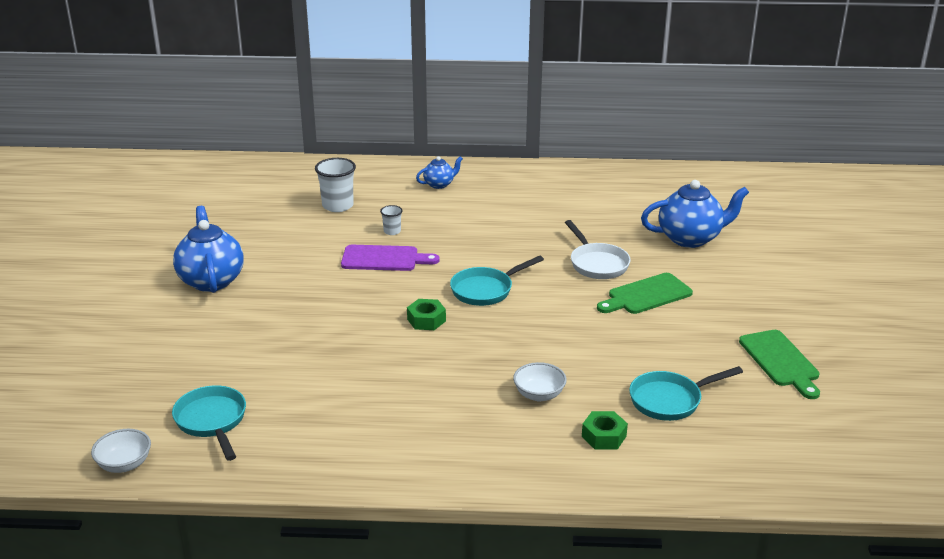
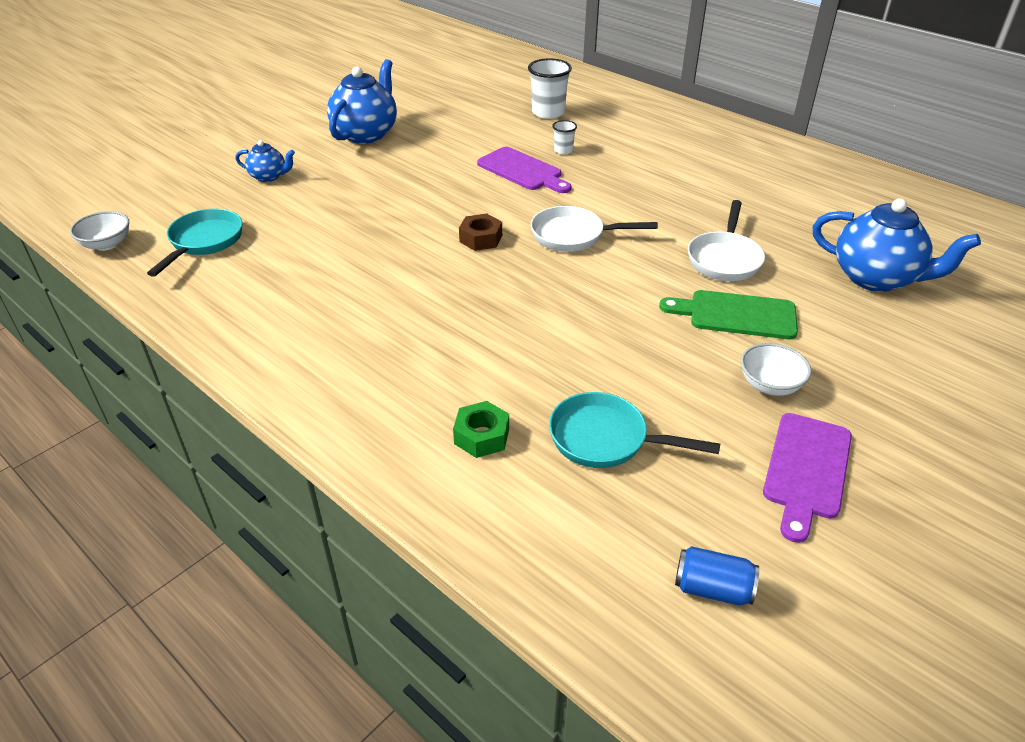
camera: 40 degrees right, 10 degrees up
(426, 320) = (481, 238): green nut -> brown nut
(439, 184) = (665, 126): blue teapot -> blue teapot (269, 177)
(486, 290) = (573, 236): turquoise pan -> white pan
(539, 395) = (480, 358): white bowl -> white bowl (770, 385)
(780, 361) = (806, 470): green cutting board -> purple cutting board
(809, 440) = (712, 588): none -> blue can

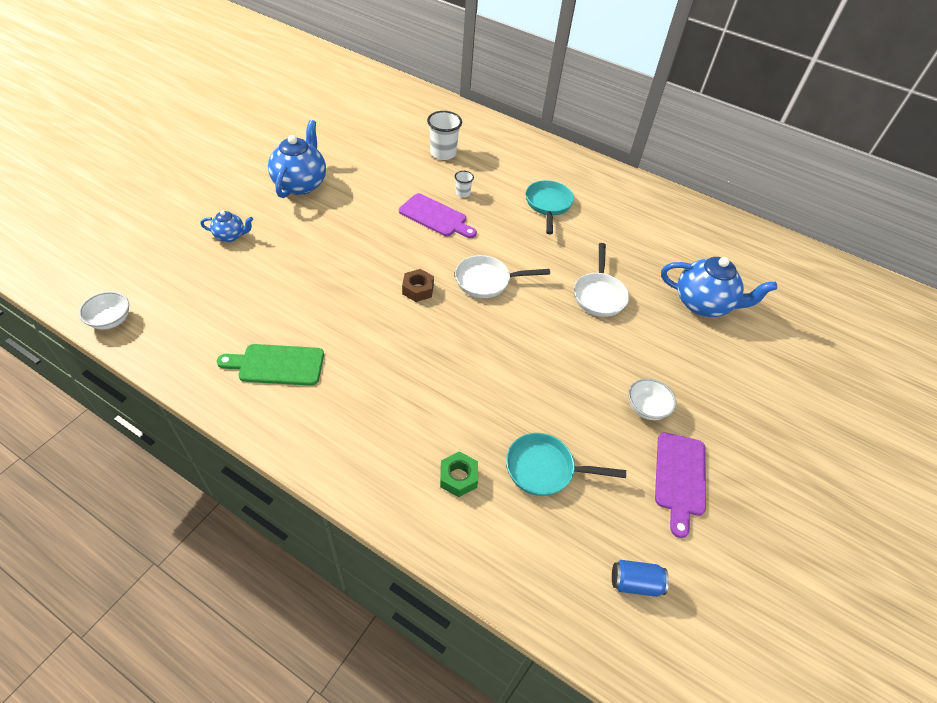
camera: 15 degrees left, 10 degrees up
(204, 242) = (194, 311): turquoise pan -> turquoise pan (548, 205)
(736, 315) = (615, 347): green cutting board -> green cutting board (277, 365)

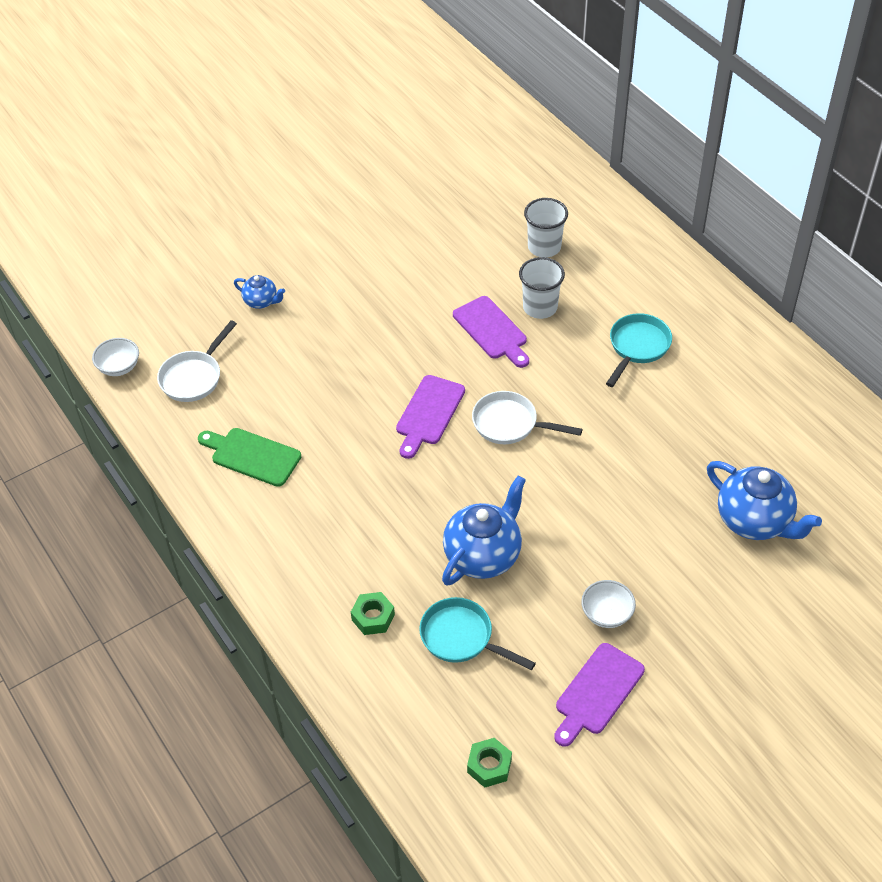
camera: 30 degrees right, 0 degrees up
(301, 184) = (359, 253): blue teapot -> blue teapot (483, 555)
(418, 289) = (428, 413): brown nut -> purple cutting board
(463, 193) = (540, 307): white cup -> white cup, size x1.89
(599, 295) = (632, 475): white pan -> white pan (194, 377)
(635, 583) = (489, 766): blue can -> green nut

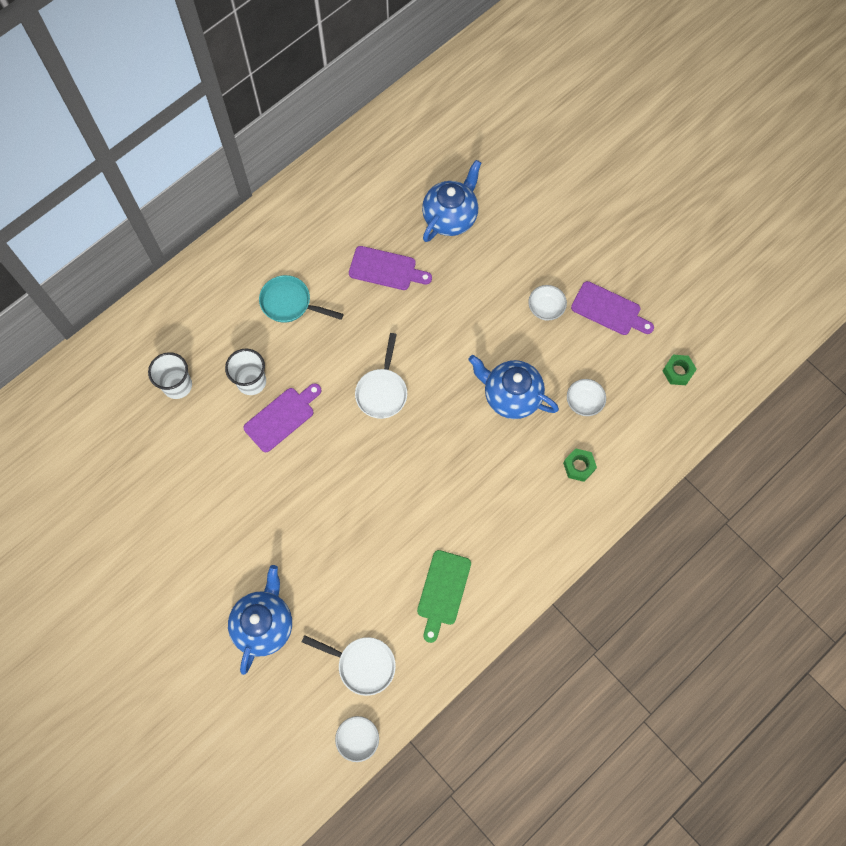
camera: 100 degrees left, 20 degrees up
(261, 301) = (264, 624): blue teapot -> blue teapot, size x1.92
(428, 413) = (379, 455): purple cutting board -> purple cutting board (386, 269)
(461, 638) = (584, 402): turquoise pan -> white bowl

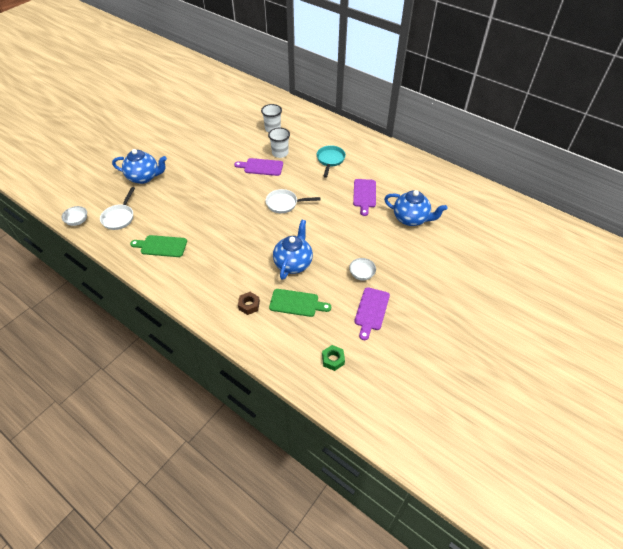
camera: 80 degrees right, 20 degrees down
(282, 417) = (261, 167): purple cutting board -> purple cutting board turned 150 degrees clockwise
(579, 466) = (249, 305): green nut -> brown nut
(584, 402) = (296, 303): white bowl -> green cutting board

